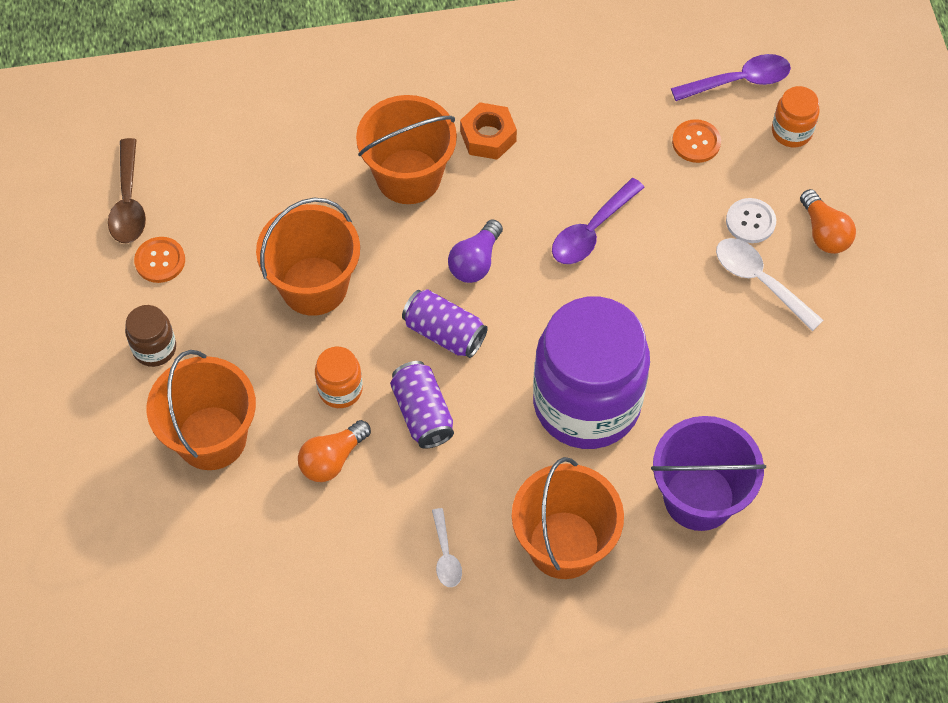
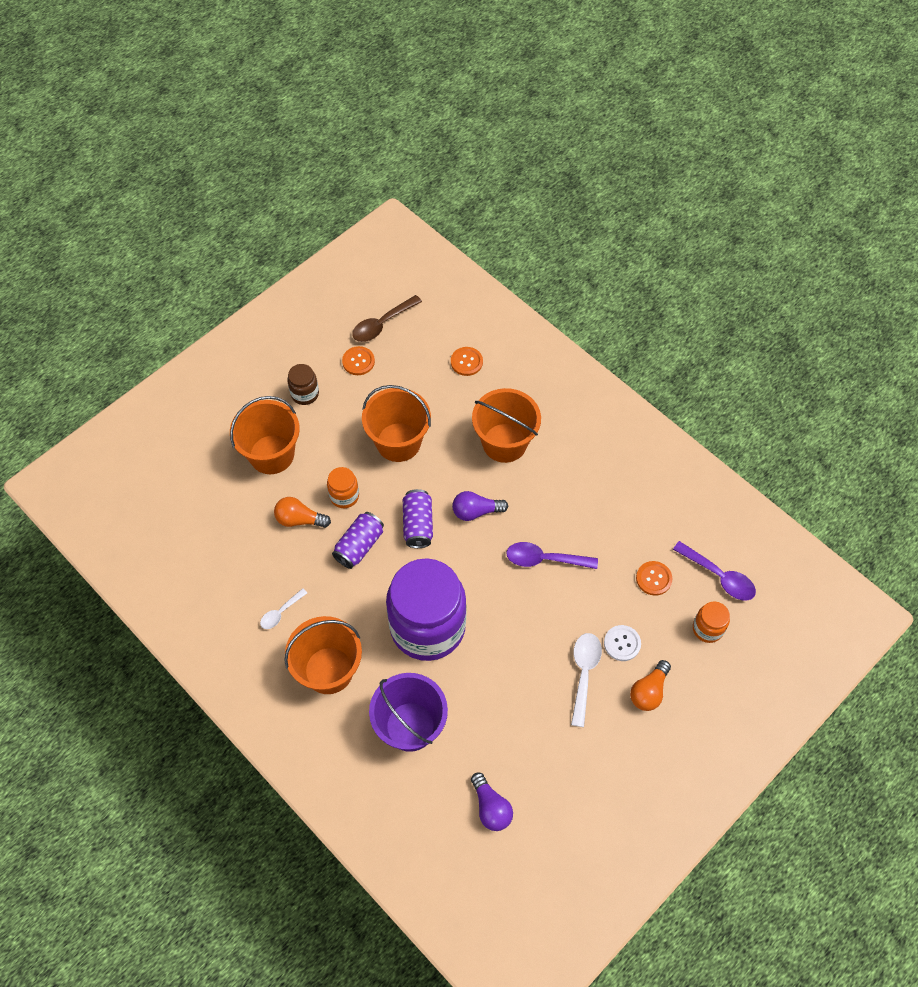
camera: 55 degrees right, 0 degrees up
(264, 147) = (466, 362): none -> orange button
(488, 137) = (564, 465): orange nut -> none
(853, 472) = (491, 807): none -> purple light bulb

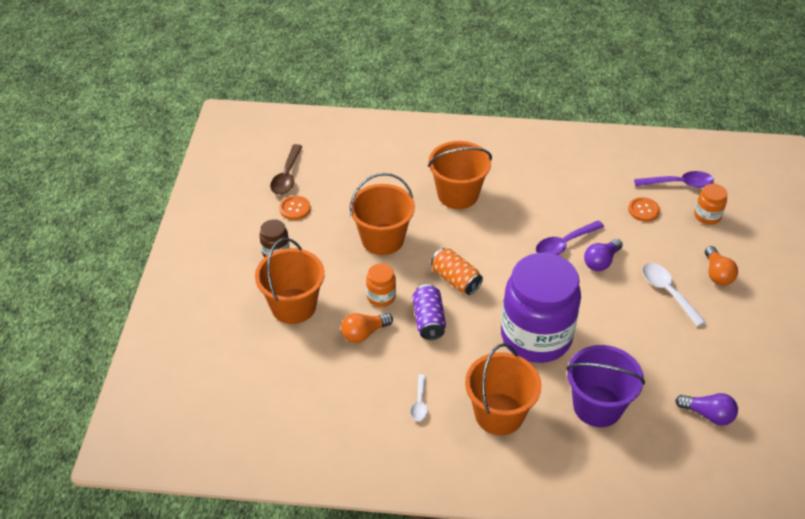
camera: 40 degrees left, 15 degrees down
(418, 525) = (455, 280): purple can -> orange can
(466, 362) = (376, 164): orange button -> none
(476, 511) = (486, 246): purple light bulb -> purple light bulb (601, 261)
(622, 643) = (669, 259): white button -> none

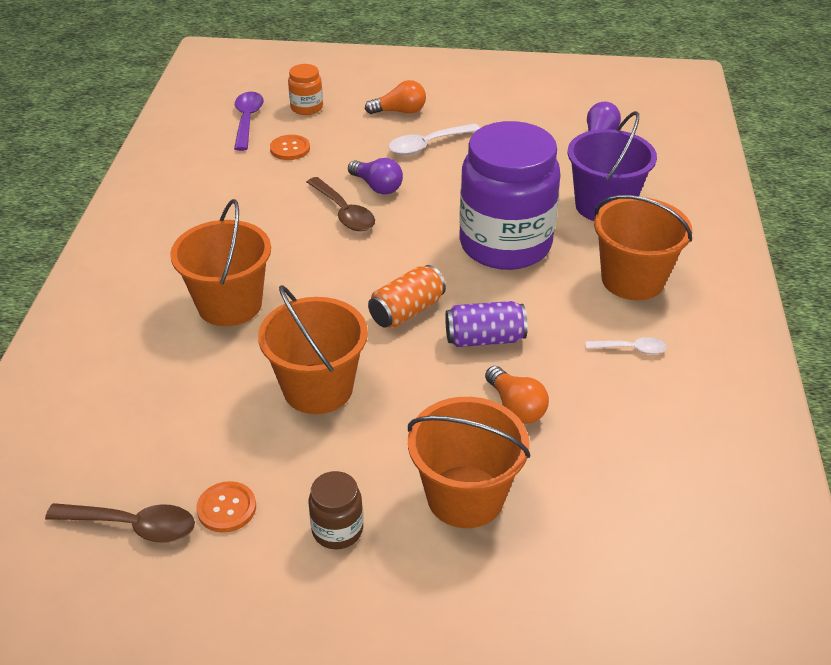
camera: 90 degrees left, 5 degrees down
(381, 297) = (441, 389): orange jar -> none
(564, 244) = (344, 212): purple spoon -> brown spoon

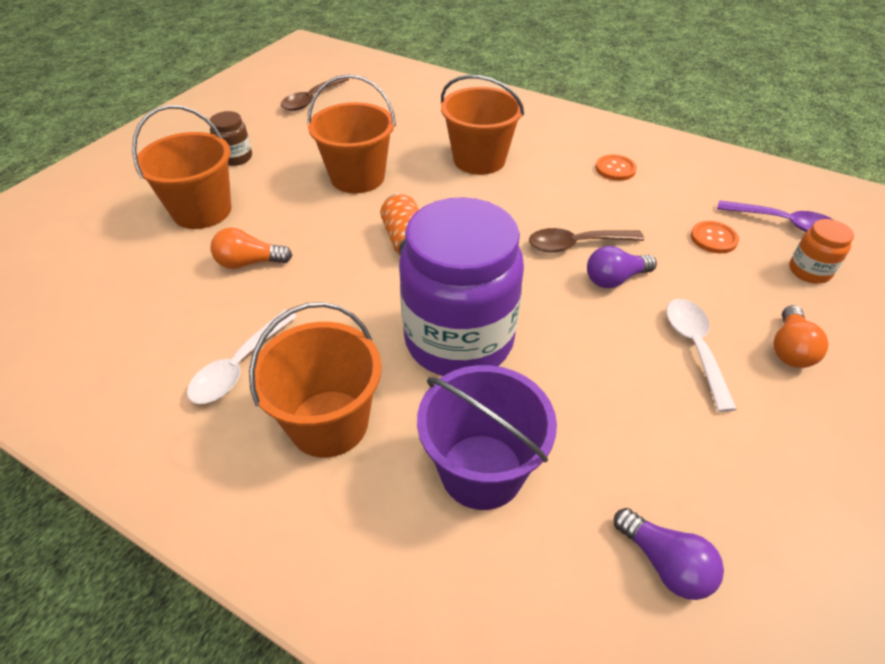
camera: 115 degrees right, 5 degrees up
(226, 508) = (293, 127): orange button -> orange button (615, 169)
(484, 339) = (336, 274): purple can -> none
(631, 349) = (239, 366): white spoon -> white spoon, size x1.63

